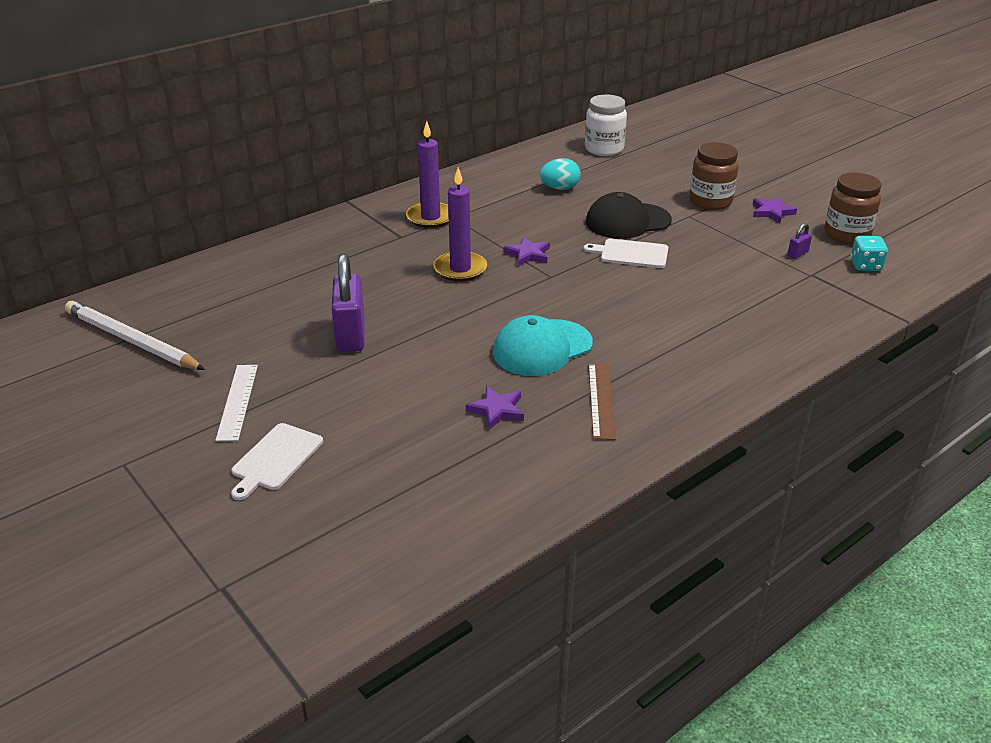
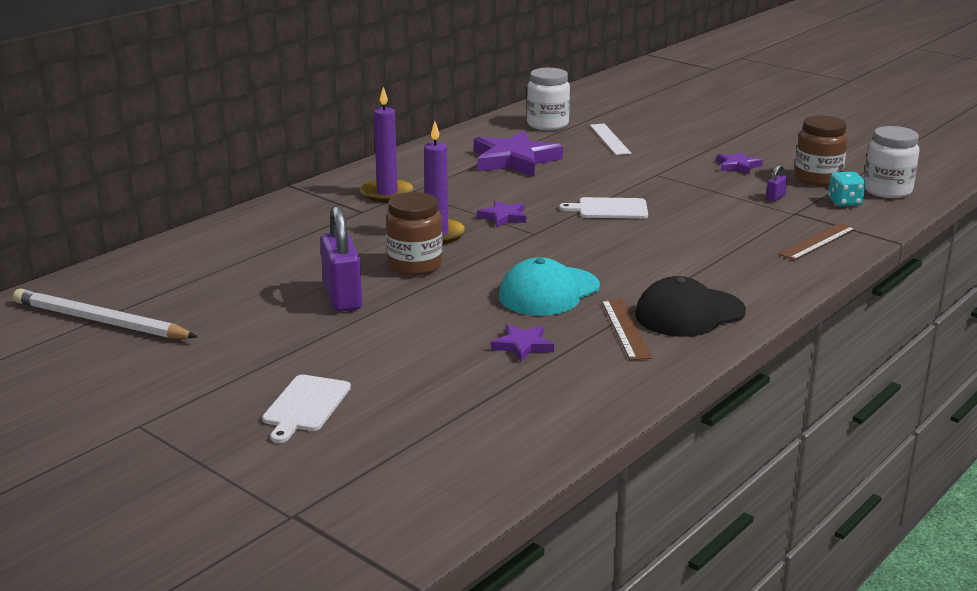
camera: 10 degrees left, 10 degrees down
(237, 401) = (243, 362): white ruler -> white ruler (609, 139)
(559, 188) = (514, 160): turquoise egg -> purple star
(627, 221) = (595, 183): black cap -> black cap (689, 313)
(710, 201) = (673, 161): brown jar -> brown jar (415, 266)
(823, 312) = (817, 241): none -> brown ruler
(913, 255) = (887, 191): none -> white jar

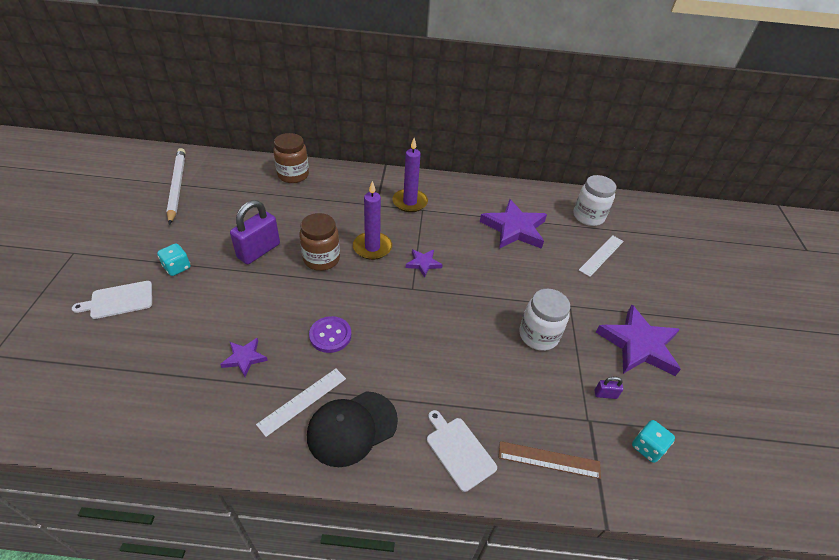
camera: 50 degrees right, 20 degrees up
(295, 355) = (177, 267): none -> turquoise dice
(549, 292) = (330, 335): turquoise cap -> purple button
(609, 209) = (485, 307): white cutting board -> white cutting board (459, 451)
(625, 329) = (302, 401): brown ruler -> white ruler
(689, 313) = (352, 428): black cap -> black cap turned 60 degrees counterclockwise
(737, 166) = (638, 345): purple star -> purple star, size x2.02
(817, 179) = (674, 408): brown jar -> brown jar (293, 175)
(887, 191) = (708, 471): white jar -> white jar (538, 335)

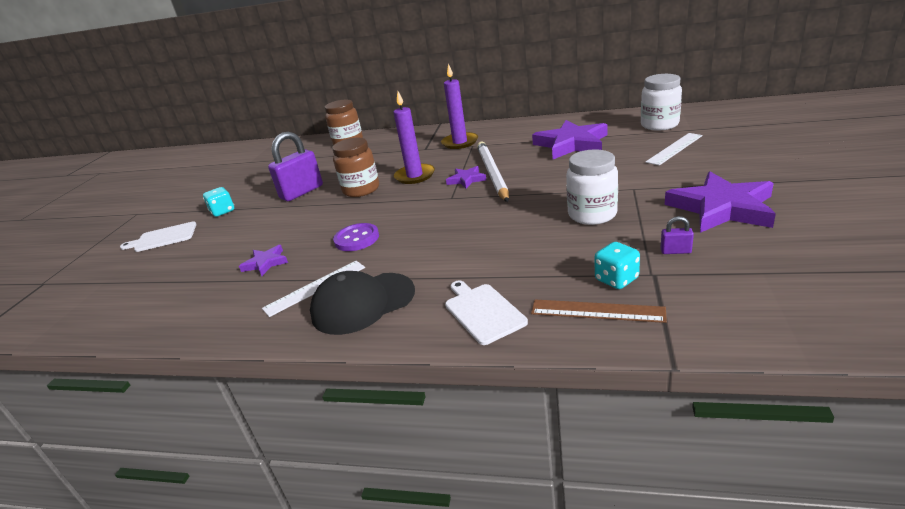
camera: 15 degrees right, 15 degrees down
(177, 186) = (240, 163): white pencil -> white pencil (492, 173)
(647, 447) = (733, 290): turquoise dice -> turquoise dice (616, 279)

